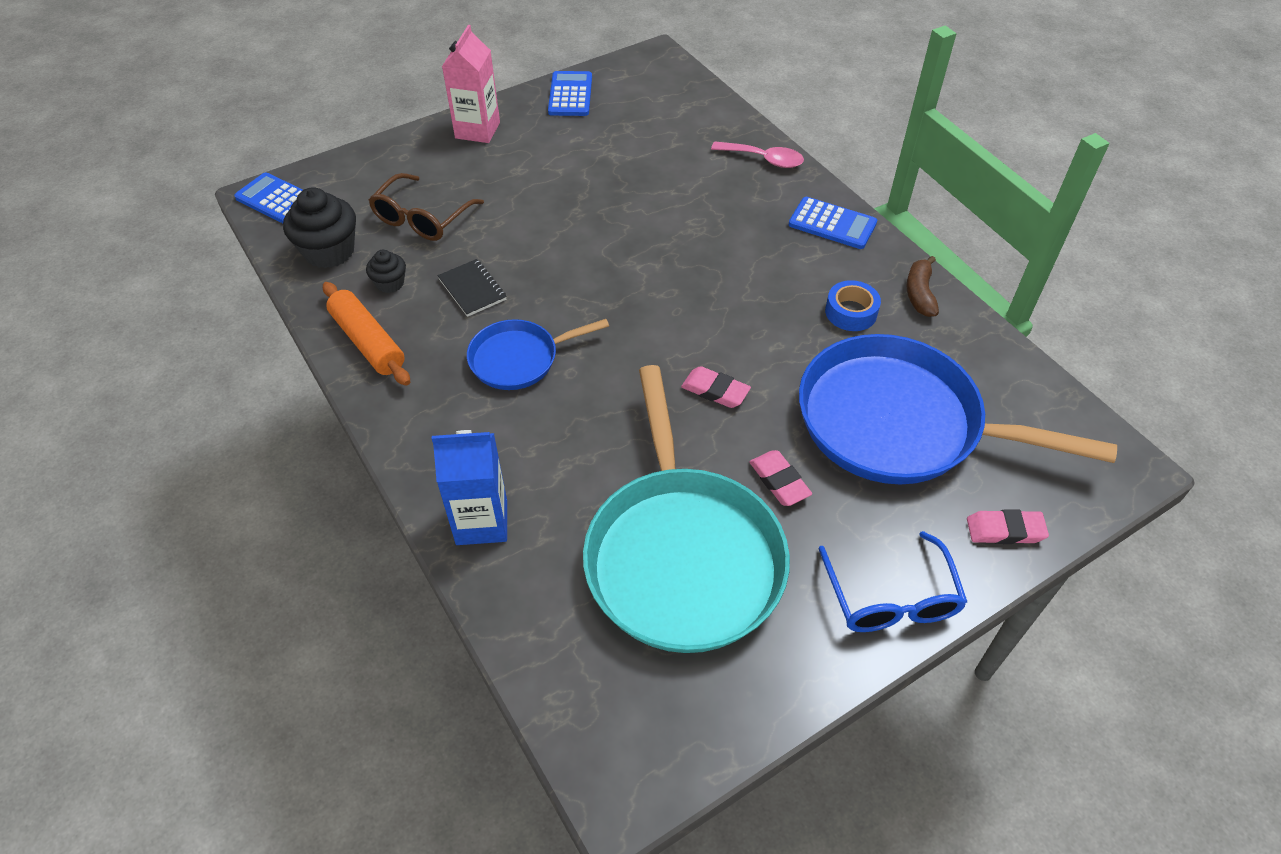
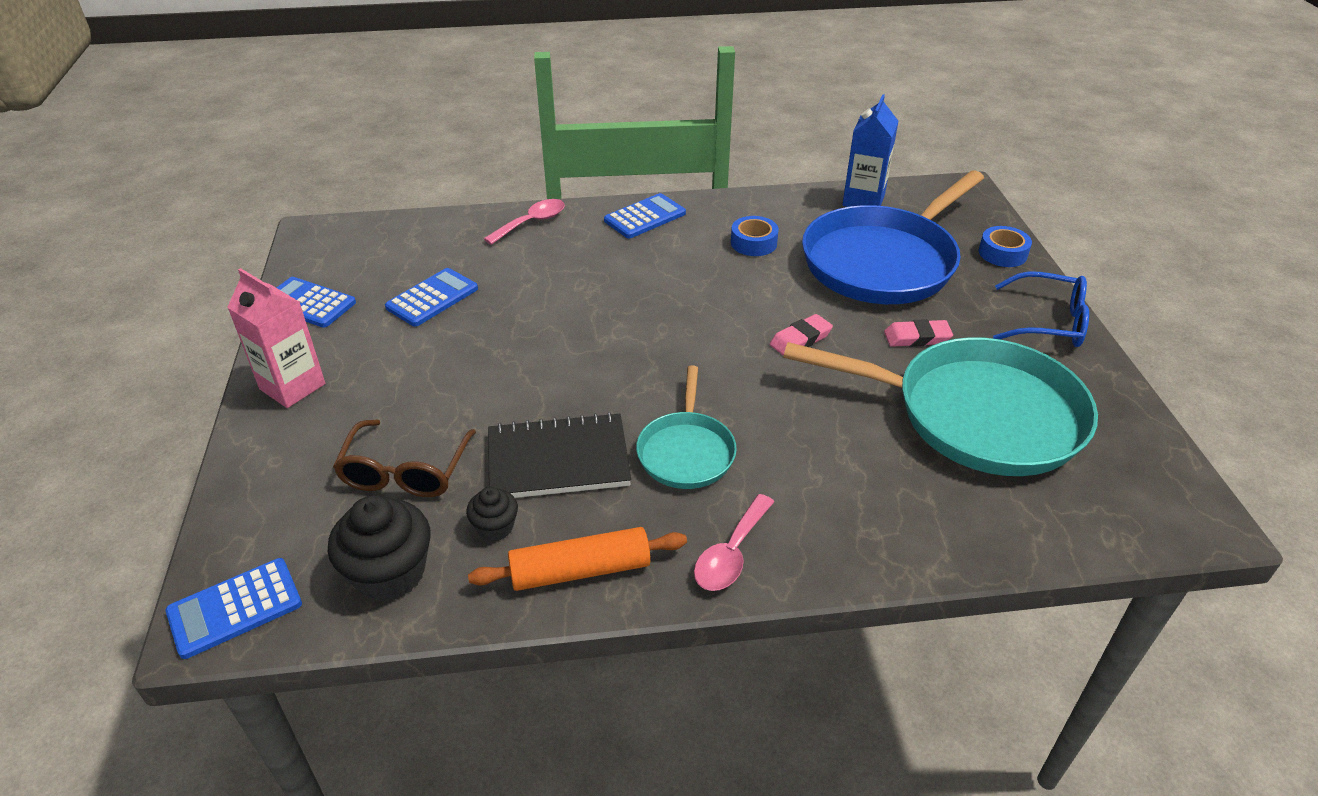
camera: 65 degrees left, 10 degrees down
(418, 421) = (731, 554): none -> pink spoon
(422, 219) = (405, 472): brown glasses -> brown glasses turned 45 degrees clockwise
(472, 289) = (558, 460): black notebook -> black notebook, size x1.76
(481, 522) = (892, 537): blue carton -> blue carton (863, 200)
(519, 359) = (686, 451): blue pan -> turquoise pan
(618, 149) = (432, 298): none -> blue calculator
(920, 294) = (755, 206): brown banana -> none
(1005, 530) = (1002, 253): pink eraser -> blue tape

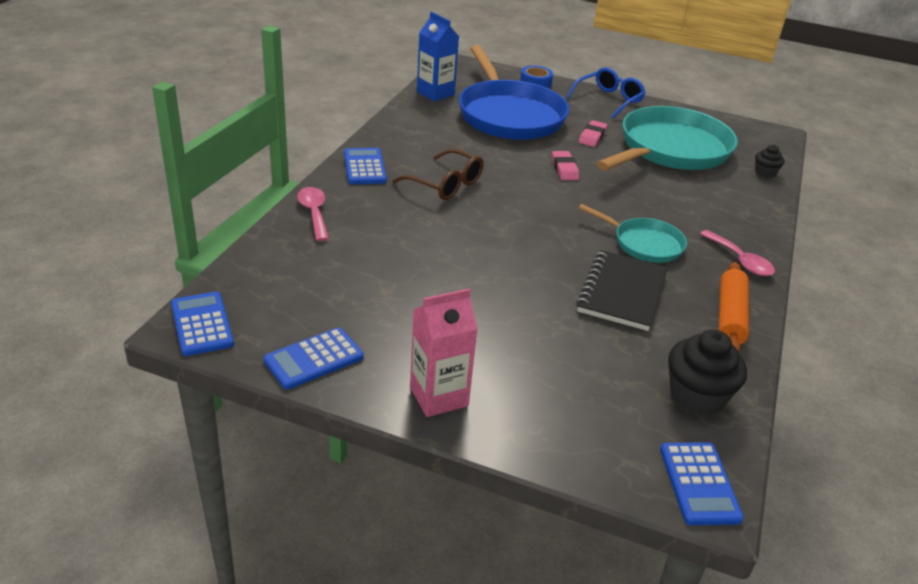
camera: 65 degrees left, 5 degrees down
(405, 472) = (593, 362): brown glasses -> brown glasses (446, 184)
(432, 298) = (376, 290): blue calculator -> blue calculator (202, 324)
(495, 527) = (674, 338): black cupcake -> black cupcake (765, 172)
(753, 243) = (444, 143): blue tape -> none

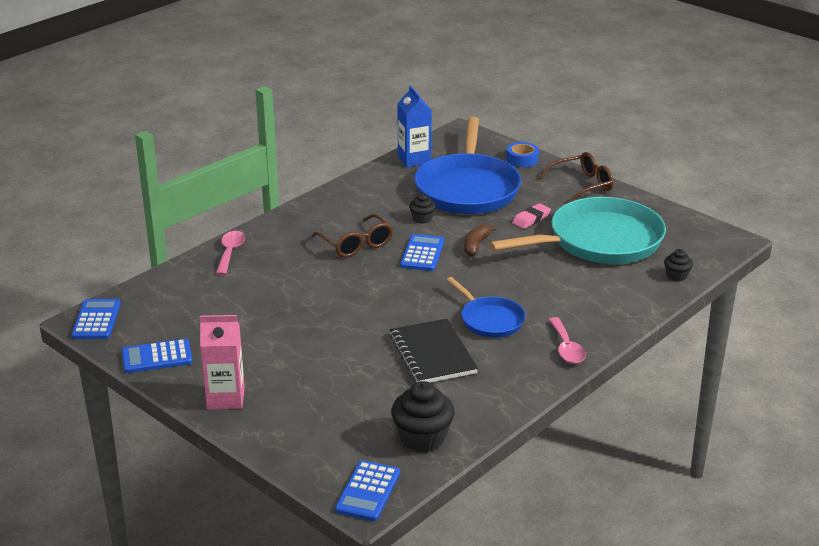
camera: 25 degrees right, 5 degrees down
(364, 167) = (298, 220): blue calculator -> blue calculator (422, 253)
(490, 149) = (422, 219): none -> black cupcake
(564, 169) = (476, 245): pink eraser -> brown banana
(609, 100) = (582, 185): blue glasses -> brown glasses
(622, 292) = (432, 354): black notebook -> black notebook turned 60 degrees counterclockwise
(644, 244) = (490, 320): turquoise pan -> blue pan
(730, 316) = (510, 389): orange rolling pin -> none

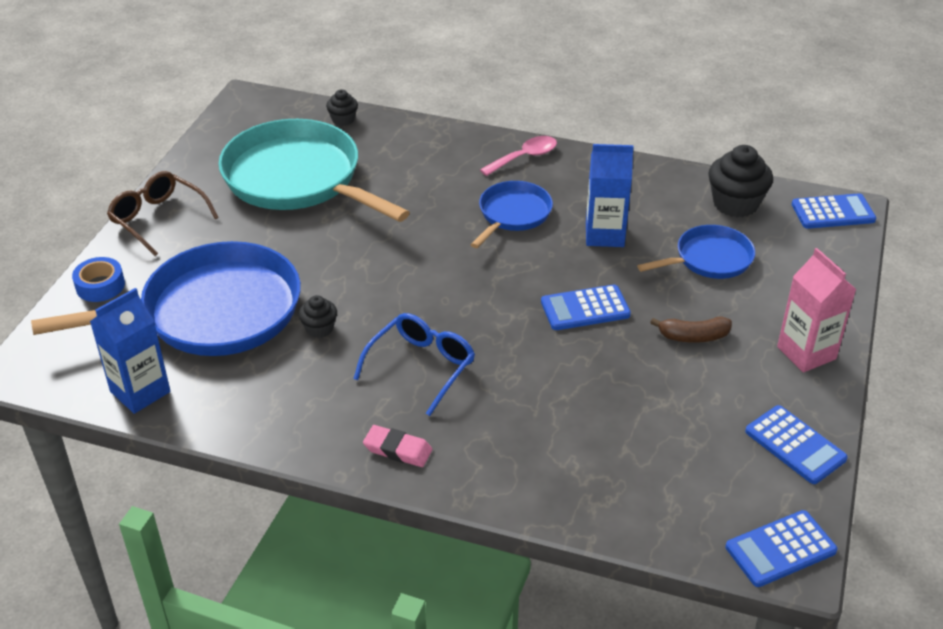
camera: 115 degrees left, 10 degrees up
(230, 252) = (522, 486): pink spoon -> none
(356, 244) = (421, 366): brown glasses -> blue glasses
(363, 394) = (709, 259): none -> blue pan
(422, 253) = (408, 302): blue calculator -> blue calculator (585, 308)
(432, 354) = (604, 235): black notebook -> blue carton
(476, 245) = (361, 264): brown banana -> brown banana (693, 336)
(531, 219) = (271, 238): pink eraser -> pink eraser (397, 450)

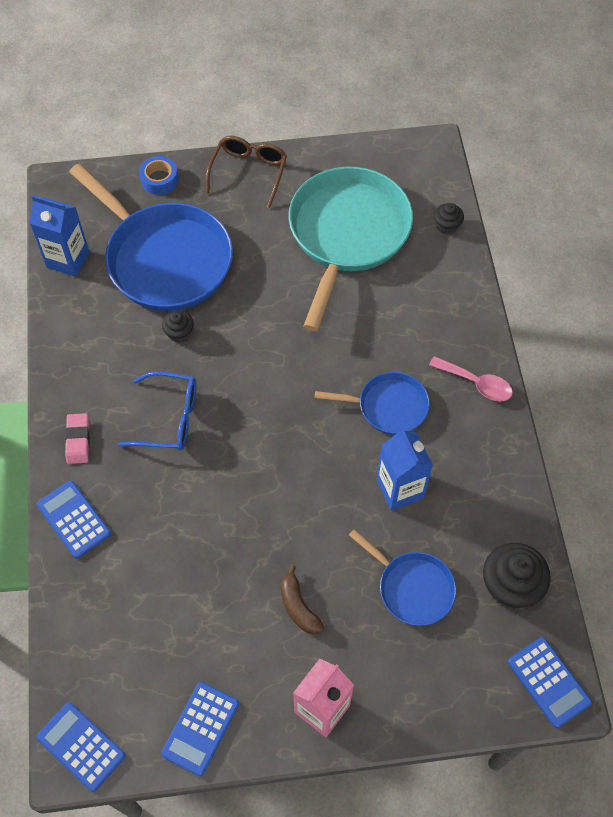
camera: 65 degrees right, 20 degrees up
(585, 308) = (293, 508): blue calculator -> blue calculator (74, 519)

